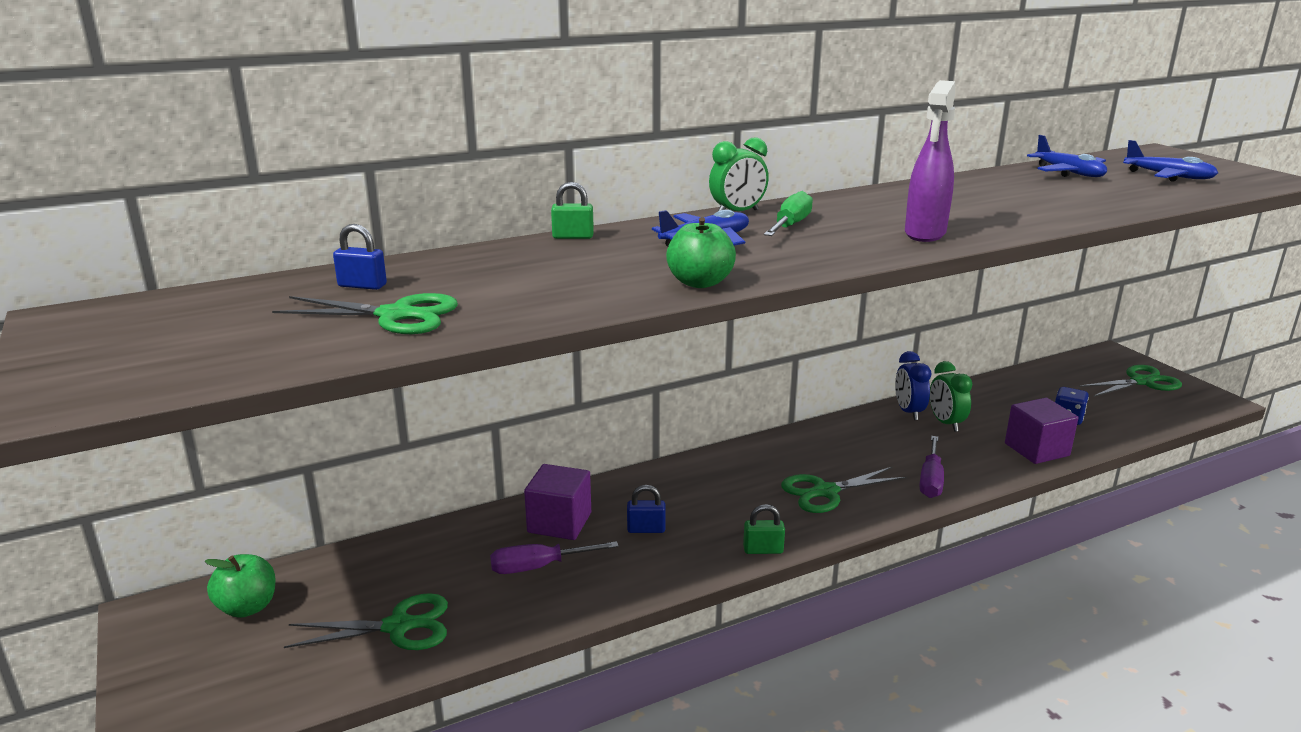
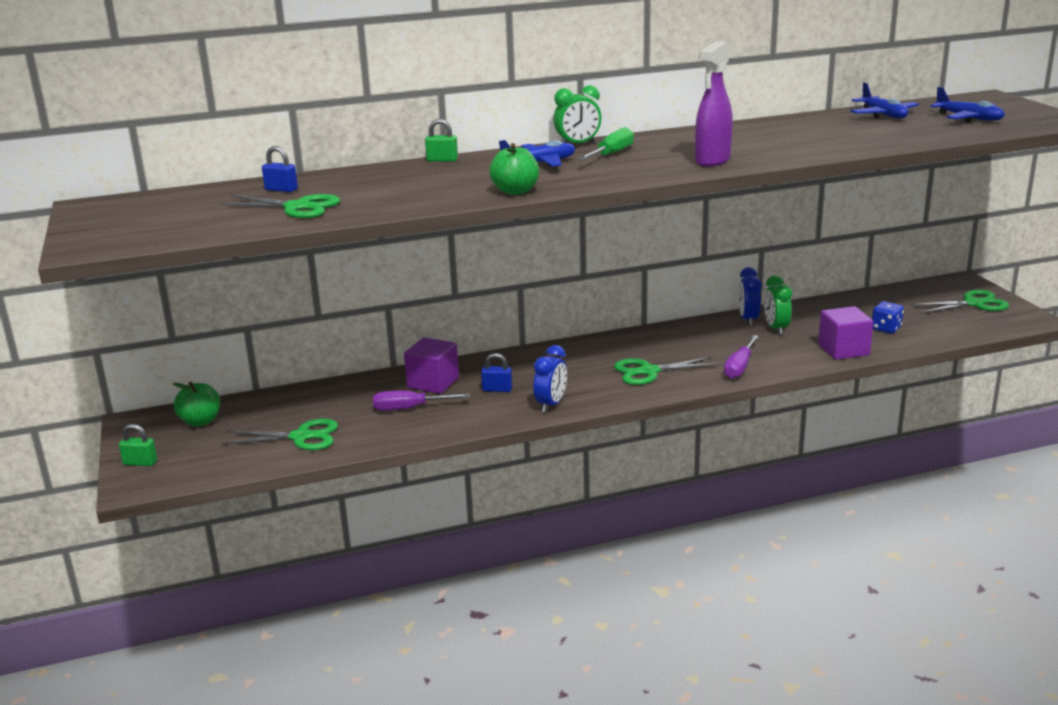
camera: 10 degrees right, 0 degrees up
(723, 550) = (551, 404): none -> blue clock
(763, 550) = (581, 406): green padlock -> green padlock (140, 463)

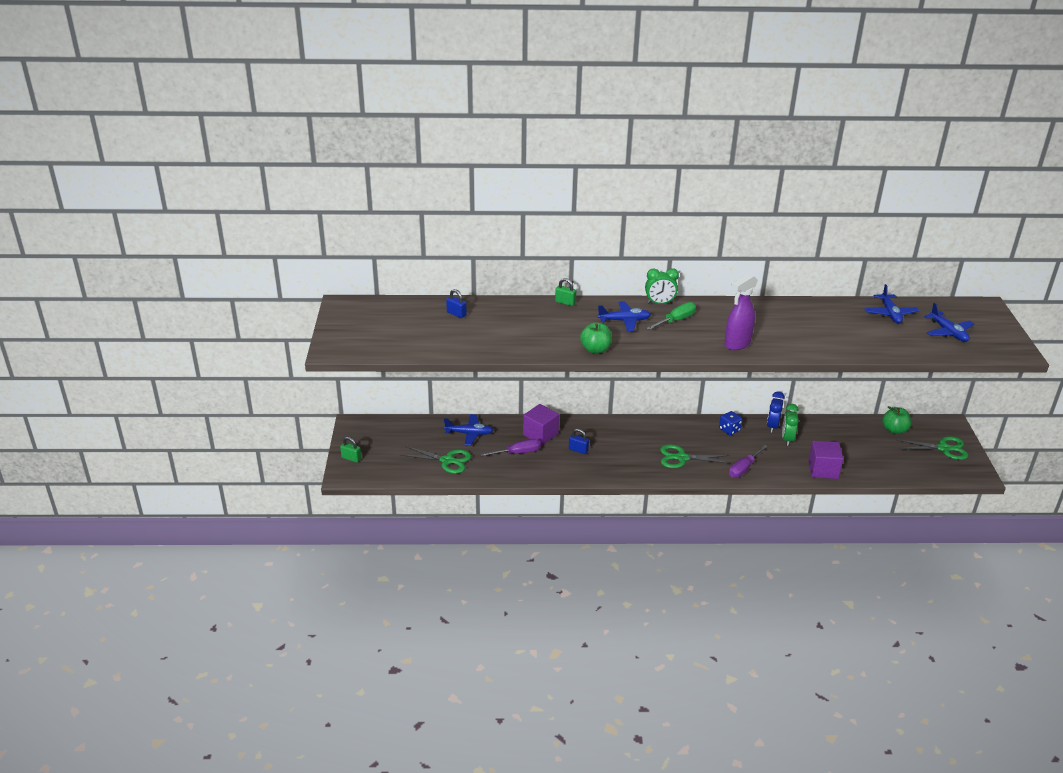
camera: 15 degrees right, 10 degrees up
(200, 421) = (392, 433): green apple -> green apple (894, 430)
(297, 207) = (460, 336): green scissors -> none
(324, 400) = (469, 434): none -> blue plane
(408, 408) = (518, 453): purple screwdriver -> purple screwdriver turned 150 degrees clockwise
(551, 404) = (607, 471): blue clock -> none
(886, 328) = (865, 457): blue dice -> blue dice (729, 430)

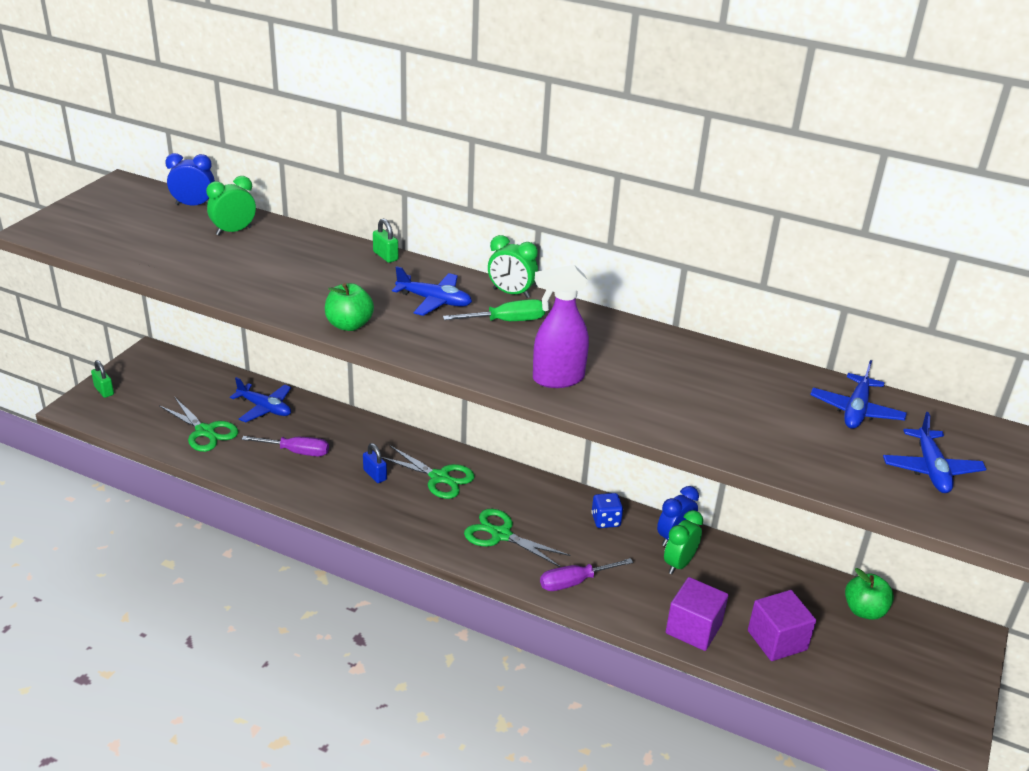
camera: 25 degrees right, 0 degrees up
(409, 304) = (194, 205): none -> blue clock
(456, 314) = (234, 231): blue padlock -> green clock
(540, 434) = (348, 438): purple cube -> purple cube (777, 640)
(944, 448) = (926, 670): green scissors -> green scissors (439, 477)

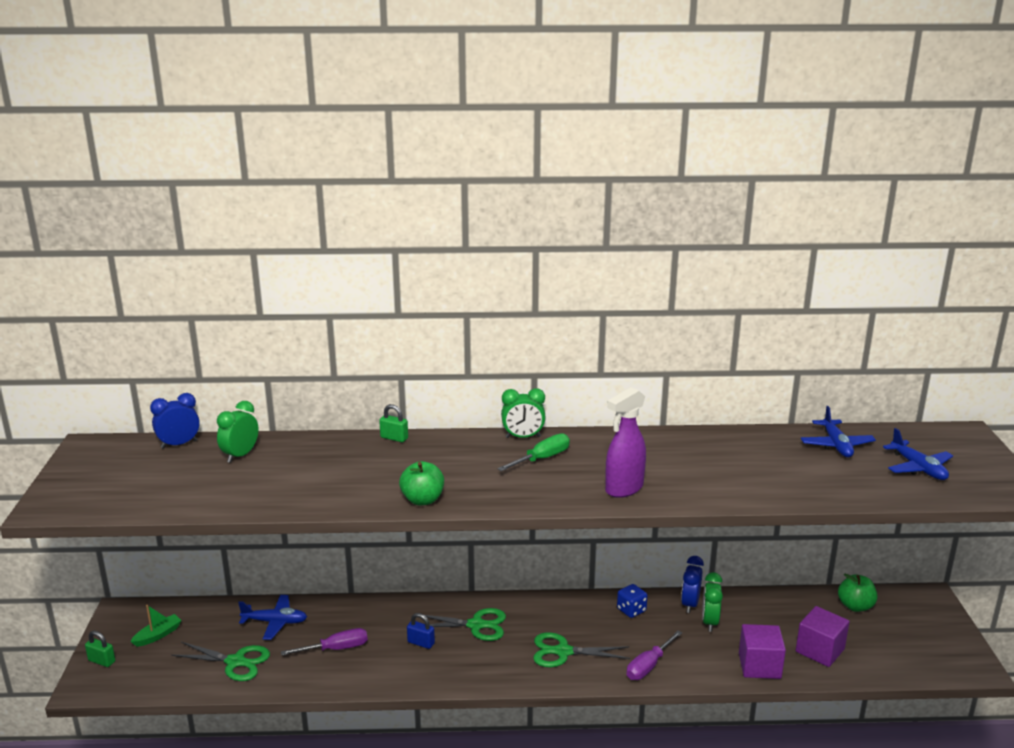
camera: 25 degrees left, 10 degrees down
(163, 385) = (158, 635): none -> green boat
(434, 301) = (470, 460): blue plane -> none

